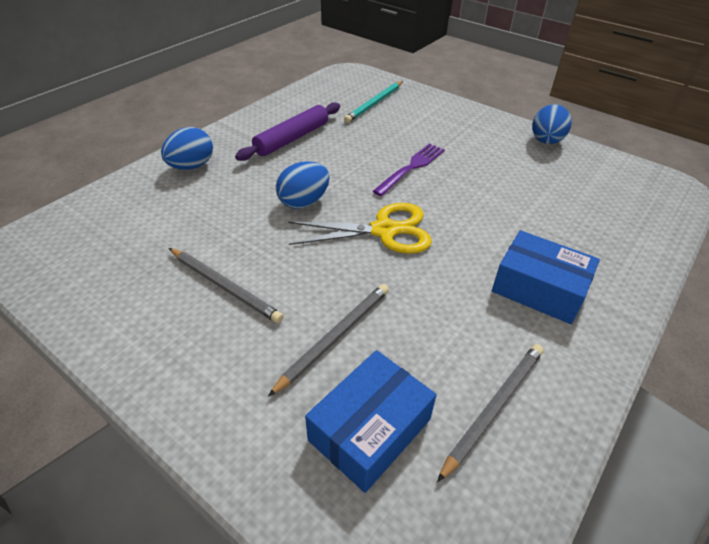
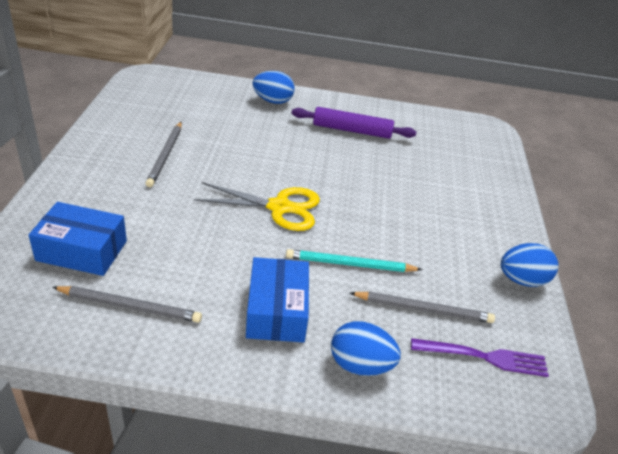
camera: 55 degrees right, 5 degrees down
(304, 202) = (278, 160): blue egg -> blue egg (360, 365)
(335, 337) = (151, 214): grey pencil -> grey pencil (423, 309)
(374, 104) = (454, 155): turquoise pencil -> turquoise pencil (350, 264)
(384, 230) = (279, 207): yellow scissors -> yellow scissors turned 45 degrees counterclockwise
(411, 168) = (377, 201): purple fork -> purple fork (484, 357)

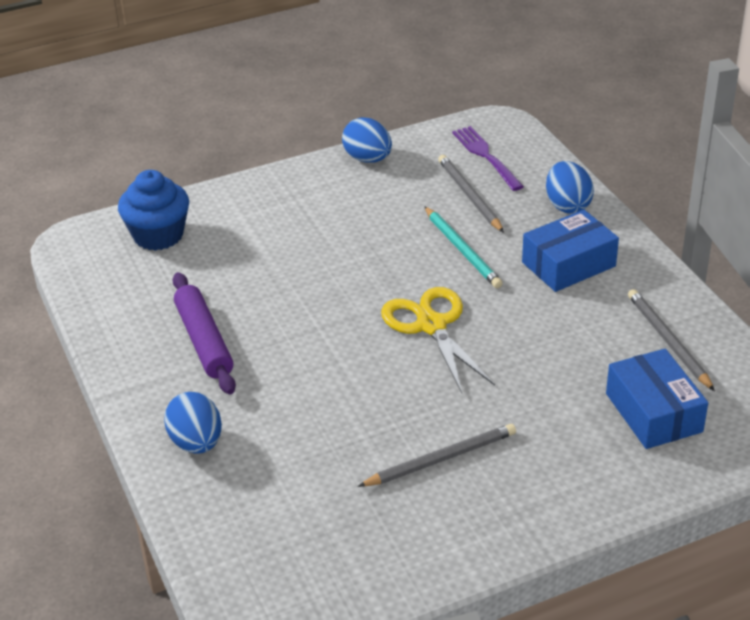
camera: 115 degrees left, 0 degrees up
(475, 153) = (158, 235): none -> blue cupcake

